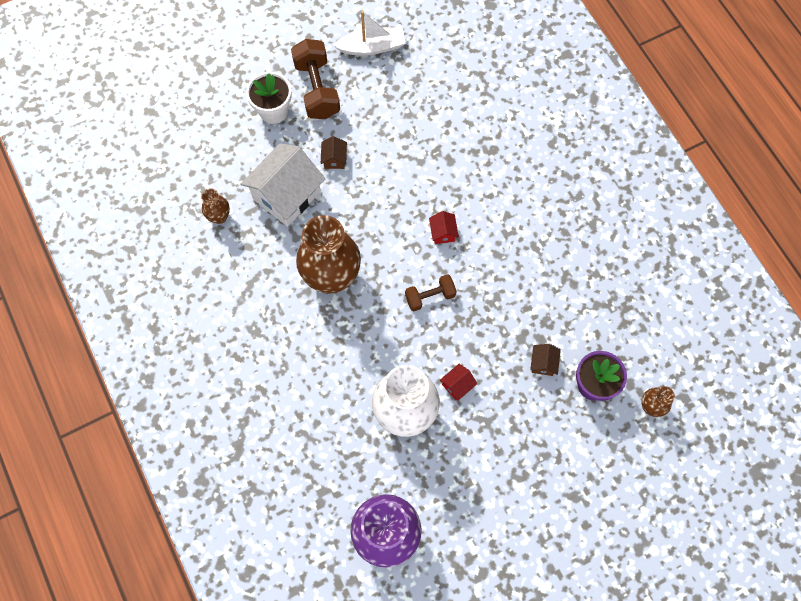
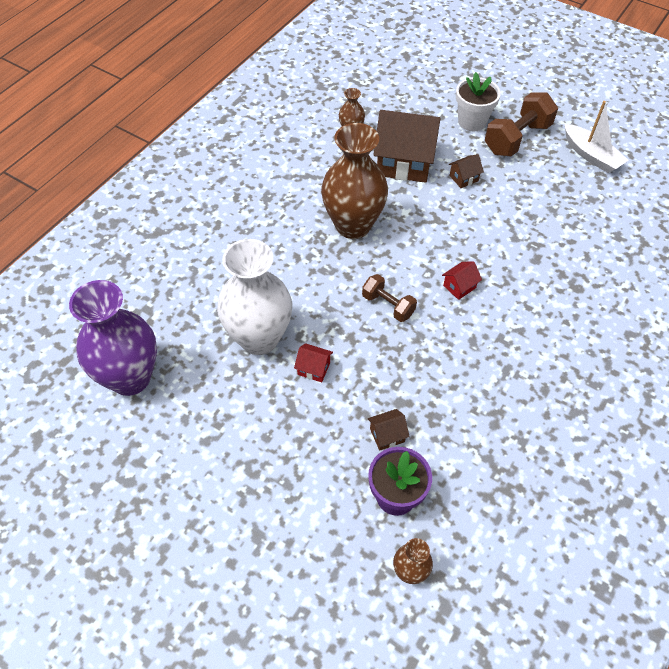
camera: 60 degrees right, 15 degrees down
(286, 195) = (404, 163): white house -> brown house

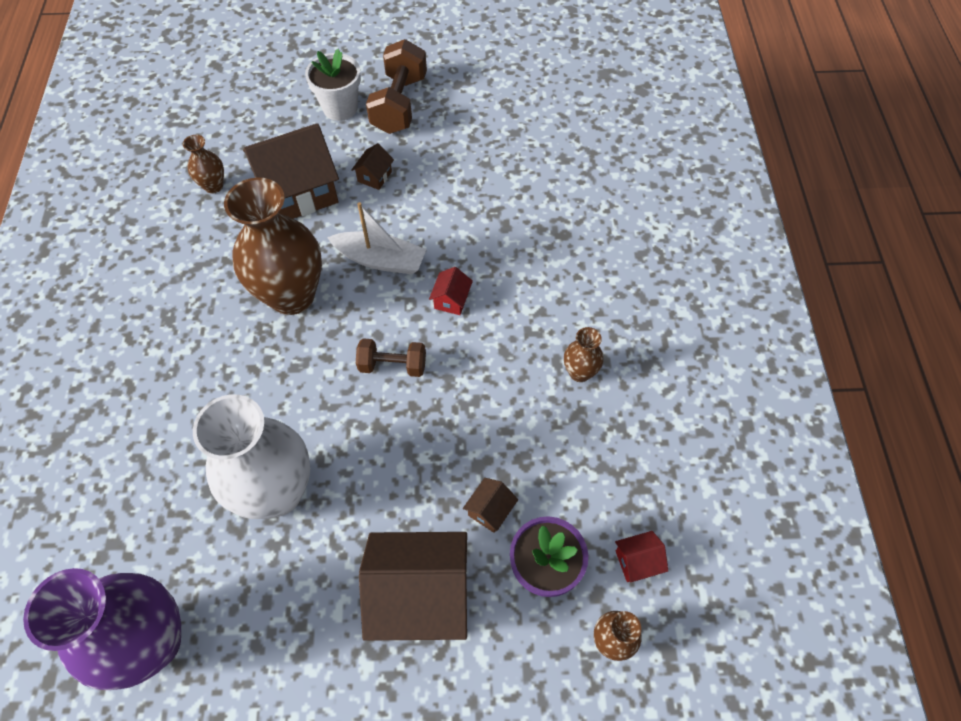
camera: 35 degrees left, 5 degrees up
(303, 456) = (420, 595): none -> brown house
(313, 368) = (362, 487): red house -> red house (637, 561)
(519, 387) = (579, 372): none -> brown vase
(591, 156) = (484, 86): white boat -> white boat (380, 260)

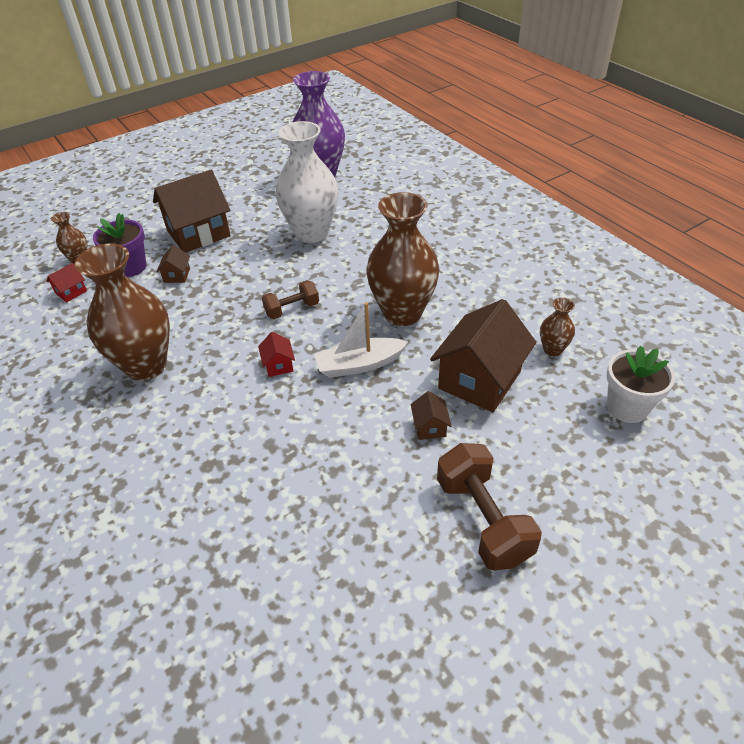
camera: 150 degrees right, 15 degrees down
(340, 108) = (537, 479): white flower pot -> white flower pot (627, 407)
(579, 372) = (146, 365): brown vase -> brown vase, size x2.22

